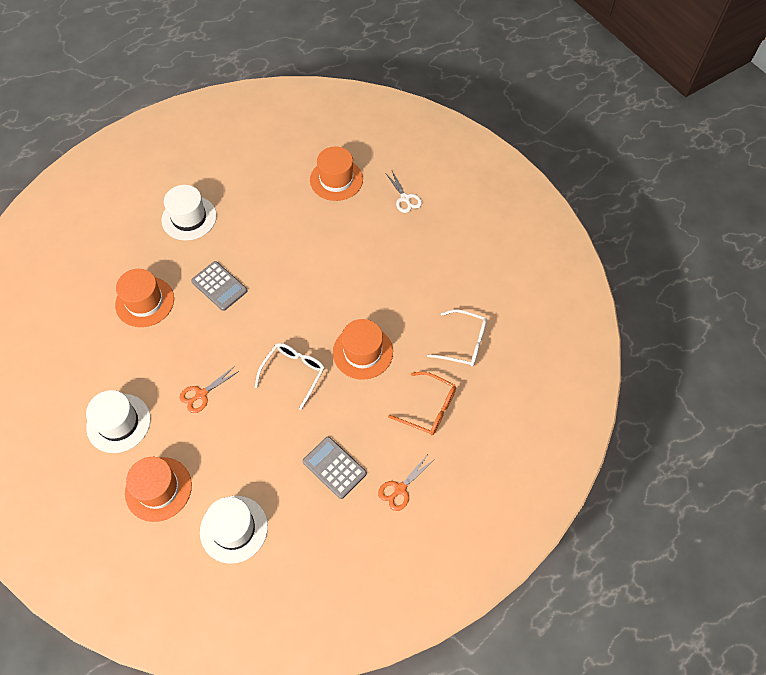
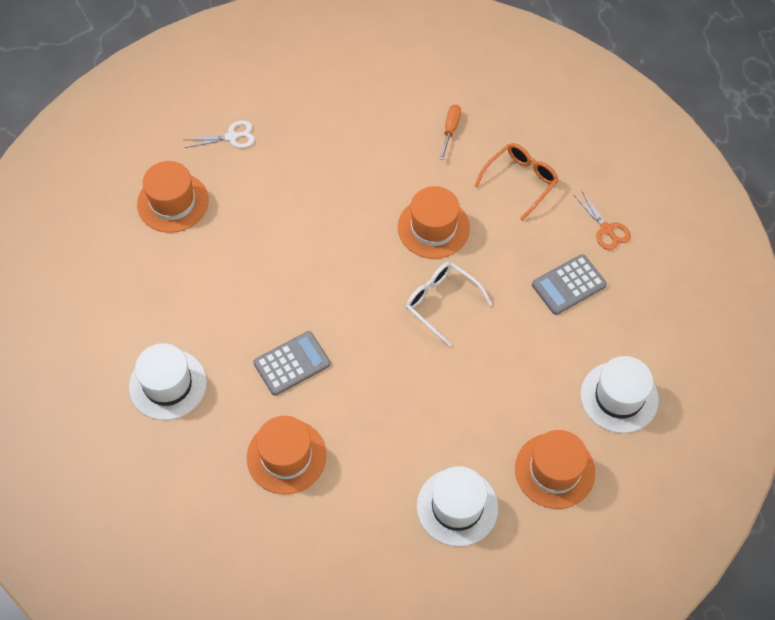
camera: 75 degrees left, 0 degrees up
(201, 394) = (442, 407): orange scissors -> none
(463, 343) = (450, 130): white glasses -> orange screwdriver

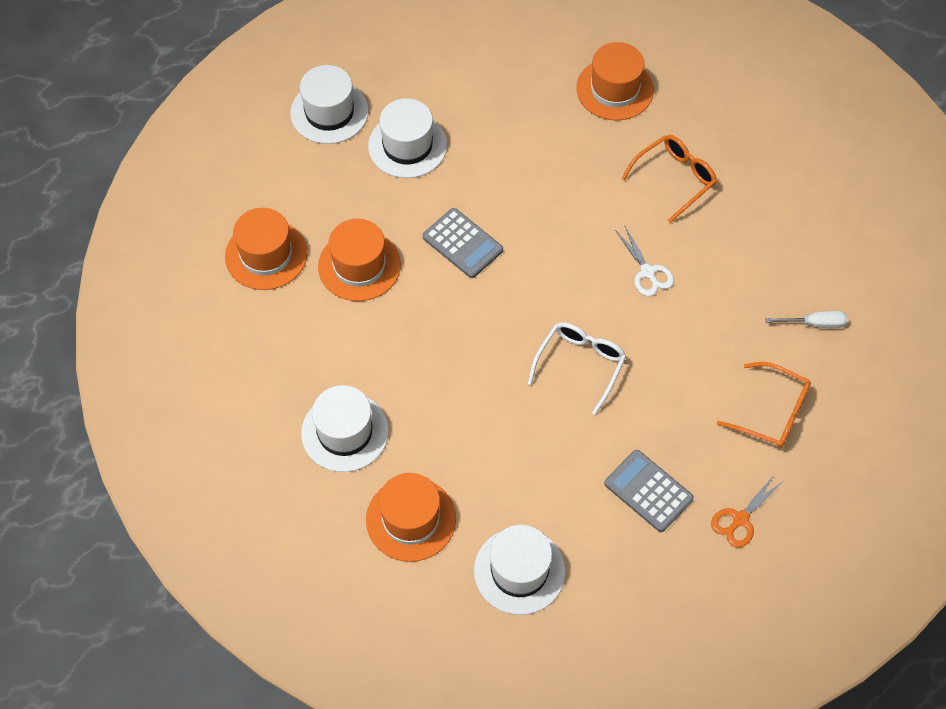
camera: 75 degrees right, 0 degrees up
(101, 445) = (329, 112): none -> white hat
(232, 137) = (717, 117): white scissors -> white scissors (647, 272)
(282, 184) = (674, 179): none -> orange glasses
(433, 228) = (674, 336): orange hat -> orange hat (266, 255)
(450, 130) = (814, 323): orange screwdriver -> white screwdriver

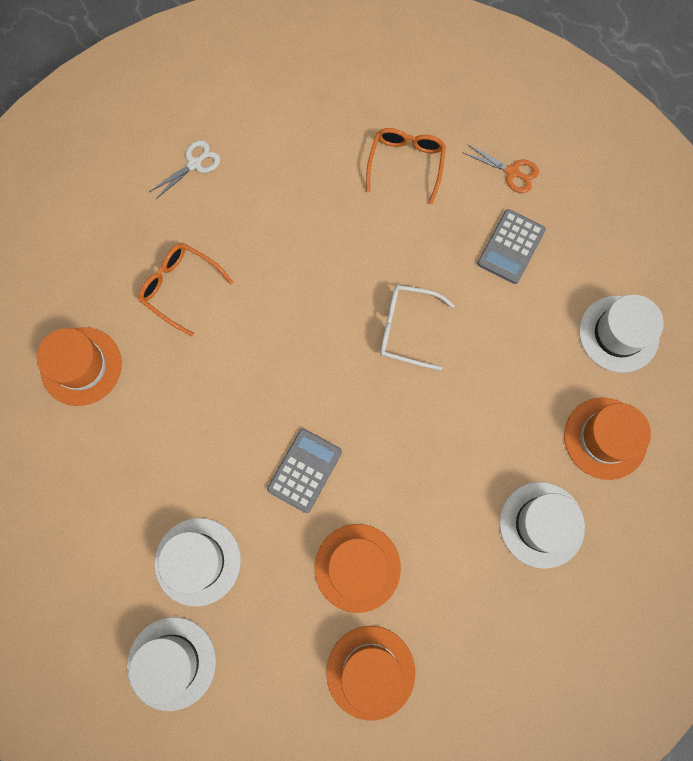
camera: 105 degrees left, 15 degrees up
(647, 272) = (292, 291): white scissors -> white scissors (194, 164)
(814, 323) = (308, 144): white screwdriver -> none

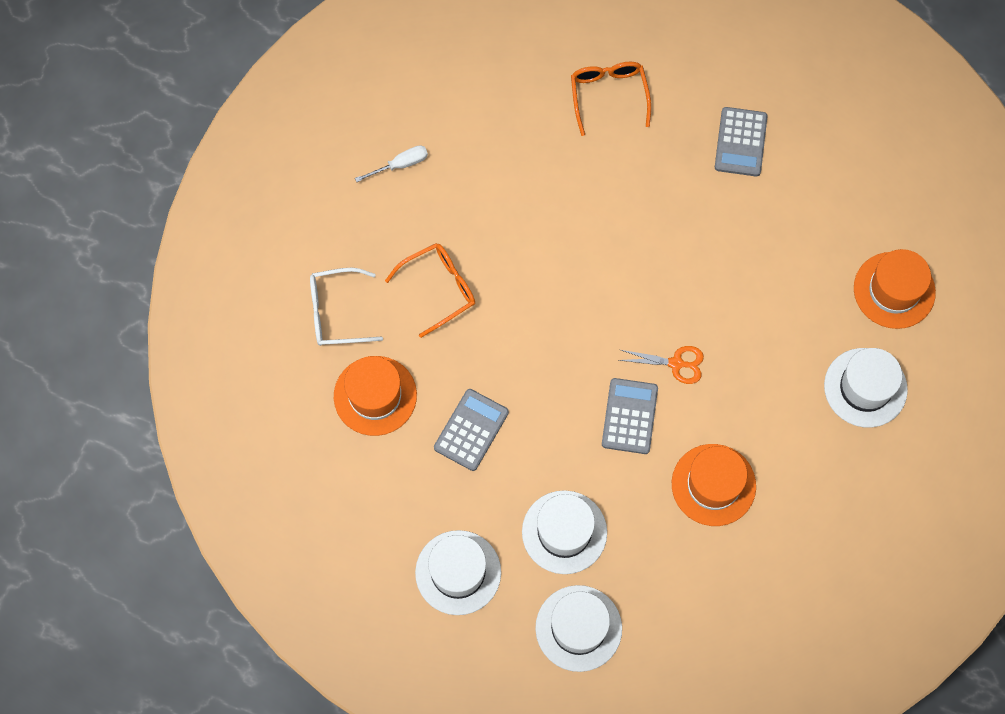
camera: 20 degrees left, 5 degrees down
(153, 430) = (471, 430): none -> grey calculator
(180, 288) = (439, 289): orange glasses -> orange glasses turned 135 degrees clockwise
(194, 164) = (400, 164): white scissors -> white screwdriver
(370, 672) = (761, 570): orange hat -> none
(407, 329) = (672, 253): white glasses -> white glasses (337, 312)
(512, 172) = (714, 69): orange scissors -> orange scissors (676, 363)
(618, 334) = (871, 190): white hat -> white hat (458, 572)

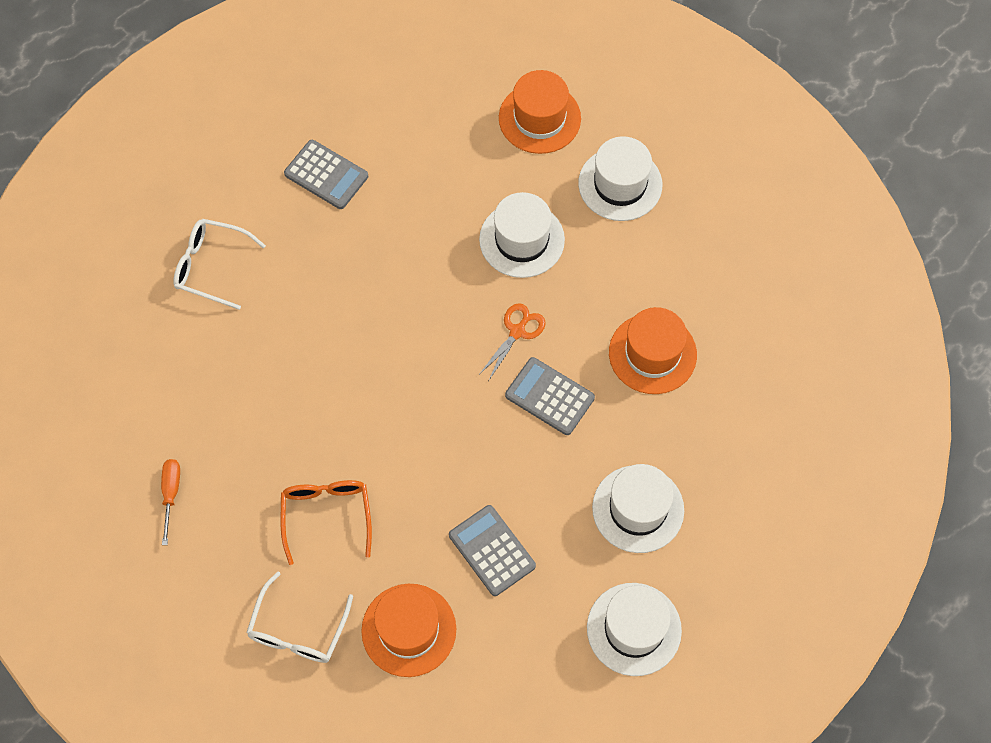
camera: 65 degrees left, 5 degrees down
(400, 164) = (171, 494): white screwdriver -> orange screwdriver
(578, 628) = (739, 539): white hat -> white hat (522, 239)
(608, 95) = (211, 266): orange glasses -> white glasses

